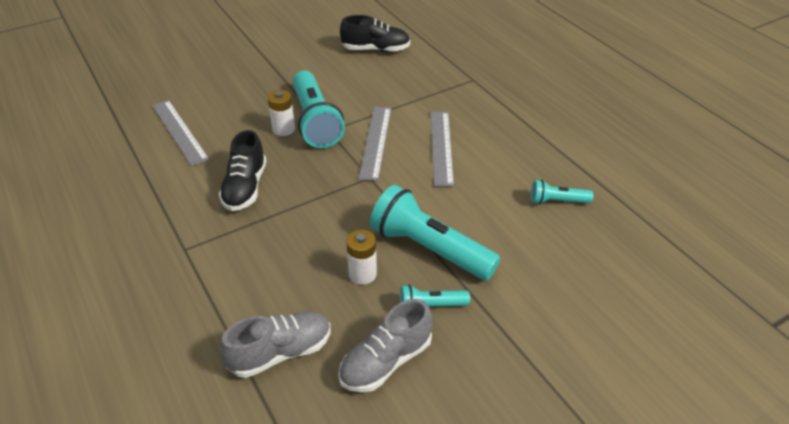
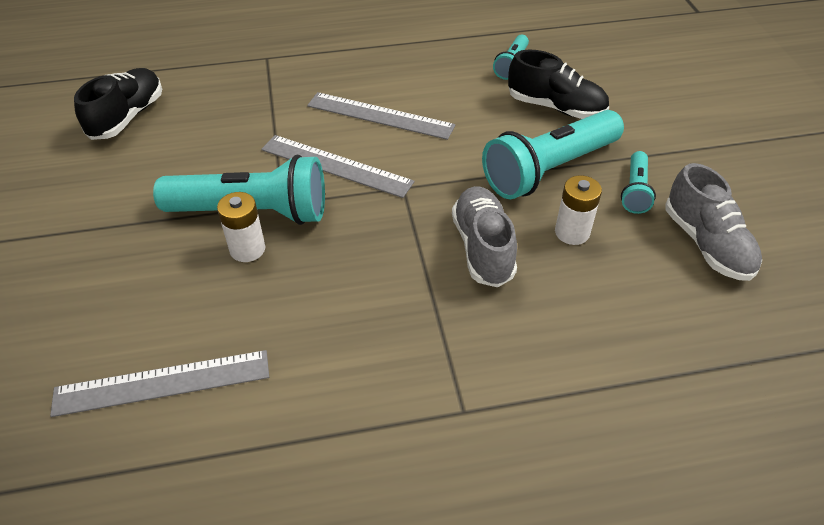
camera: 70 degrees left, 5 degrees up
(245, 187) = (359, 316): black shoe -> black shoe (555, 107)
(280, 353) = (681, 332): grey shoe -> grey shoe (483, 248)

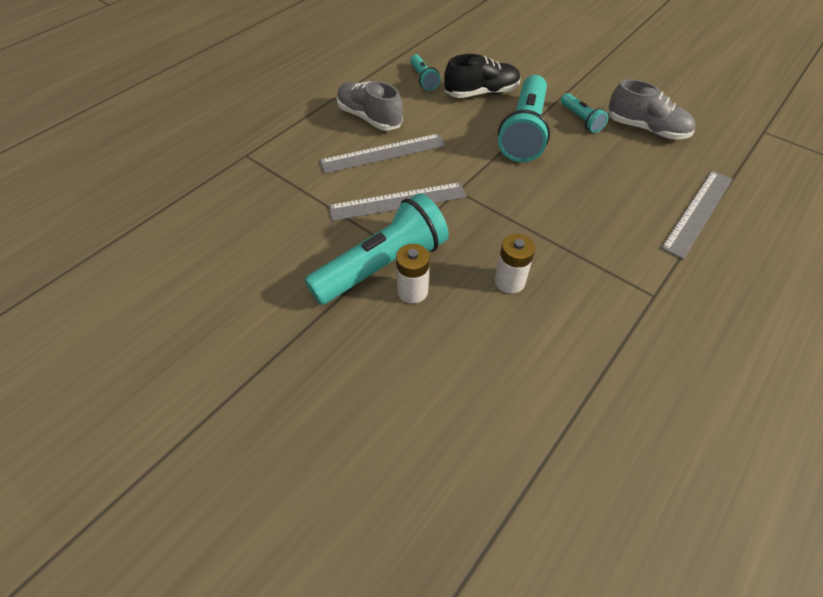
camera: 40 degrees left, 5 degrees up
(127, 117) = (187, 258): black shoe -> none
(162, 383) = (475, 414): grey ruler -> grey ruler (698, 212)
(483, 248) = (548, 199): grey shoe -> grey shoe (369, 118)
(572, 232) = (580, 161): white battery -> white battery (509, 281)

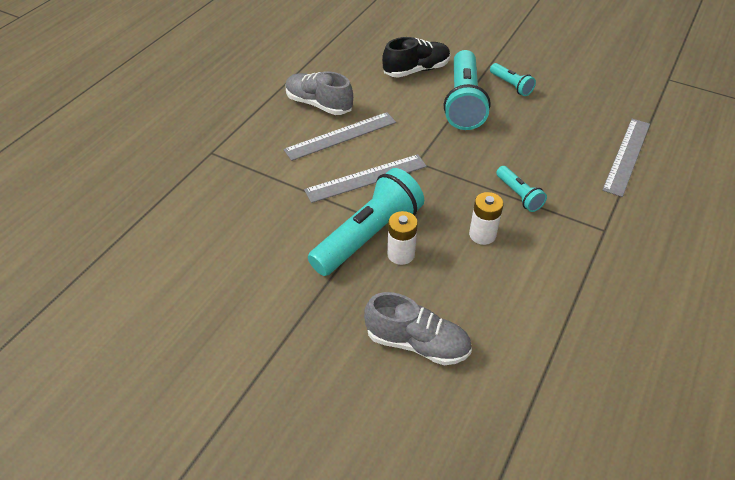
camera: 10 degrees left, 5 degrees down
(423, 79) = (359, 62): turquoise flashlight -> turquoise flashlight (518, 195)
(646, 129) = (569, 88): grey shoe -> grey shoe (417, 343)

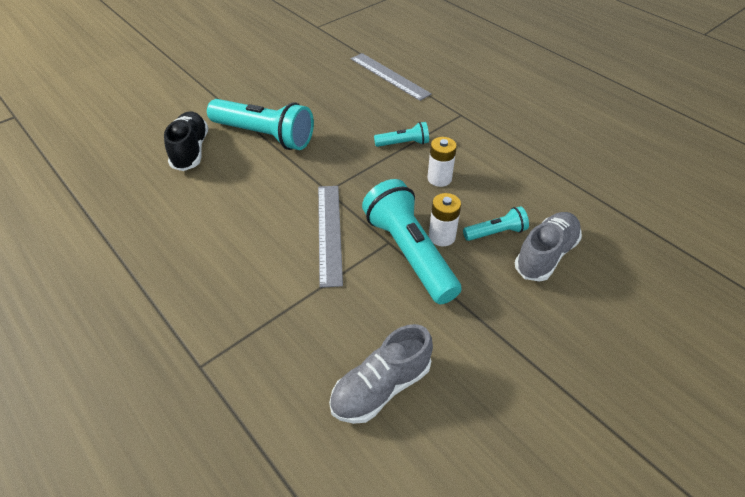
camera: 70 degrees left, 0 degrees up
(319, 104) = (186, 240): grey shoe -> grey shoe (381, 387)
(341, 136) = (253, 235): grey ruler -> none
(511, 85) = (263, 101): turquoise flashlight -> turquoise flashlight (496, 233)

